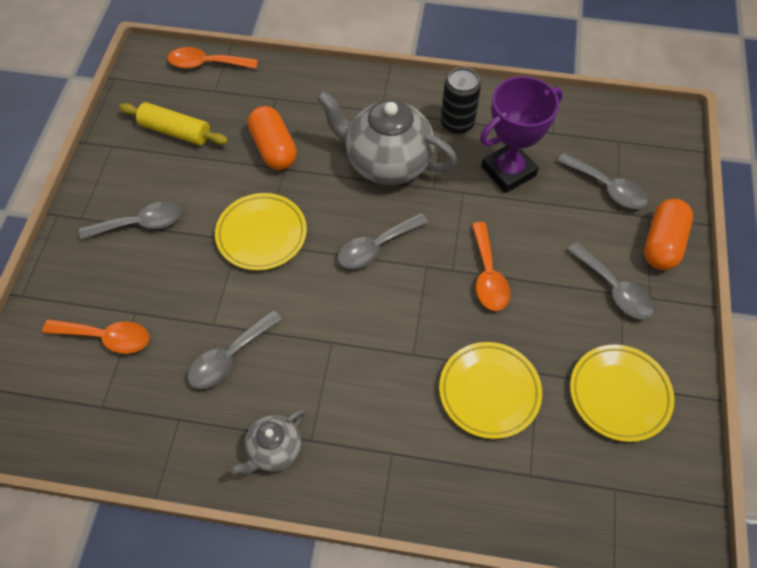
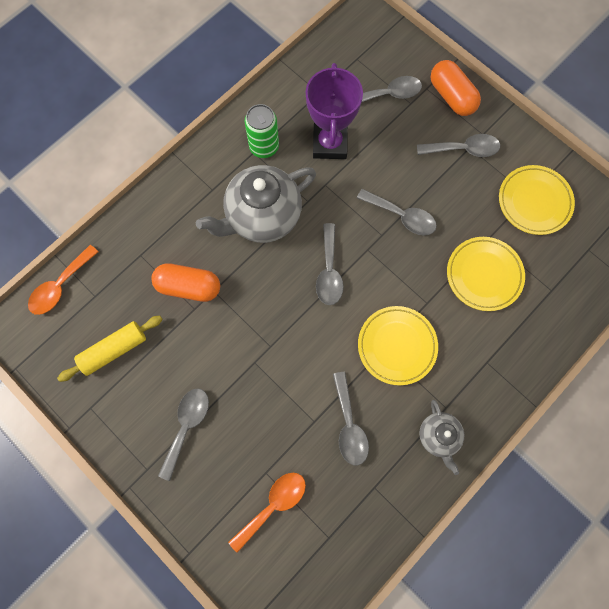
camera: 55 degrees left, 15 degrees up
(261, 234) = (261, 342): yellow plate -> yellow plate (397, 346)
(457, 123) = (264, 147): black can -> green can
(488, 275) = (401, 216): orange spoon -> grey spoon

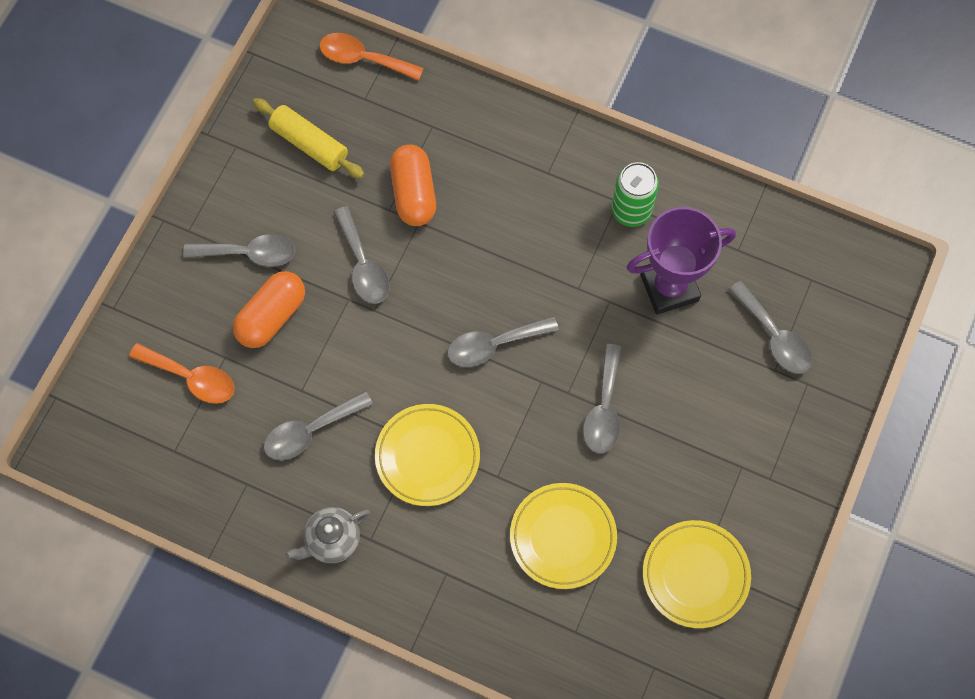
camera: 70 degrees right, 5 degrees down
(262, 217) = (535, 242): grey teapot -> none
(451, 96) = (809, 420): orange capsule -> orange capsule (272, 316)
(463, 149) = (734, 459): grey spoon -> grey spoon (363, 265)

